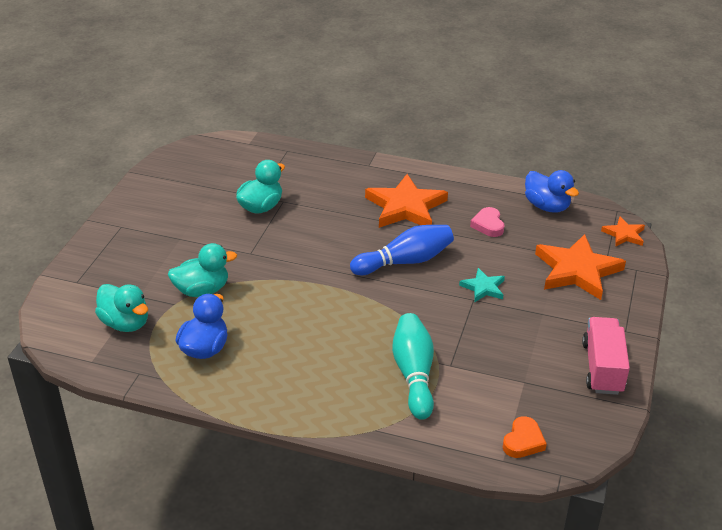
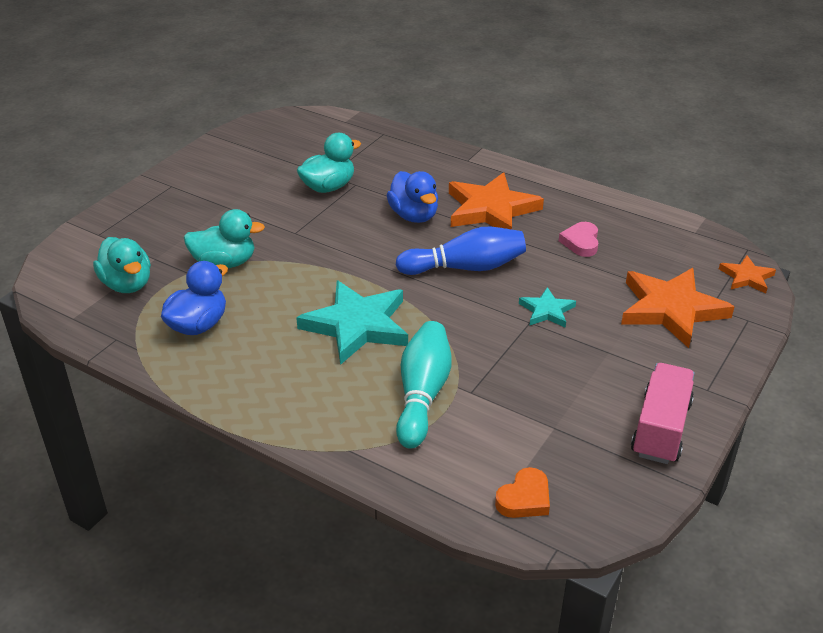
camera: 15 degrees right, 0 degrees up
(337, 326) = (357, 325): none -> turquoise star
(547, 206) = (661, 232): blue duck -> blue duck (414, 216)

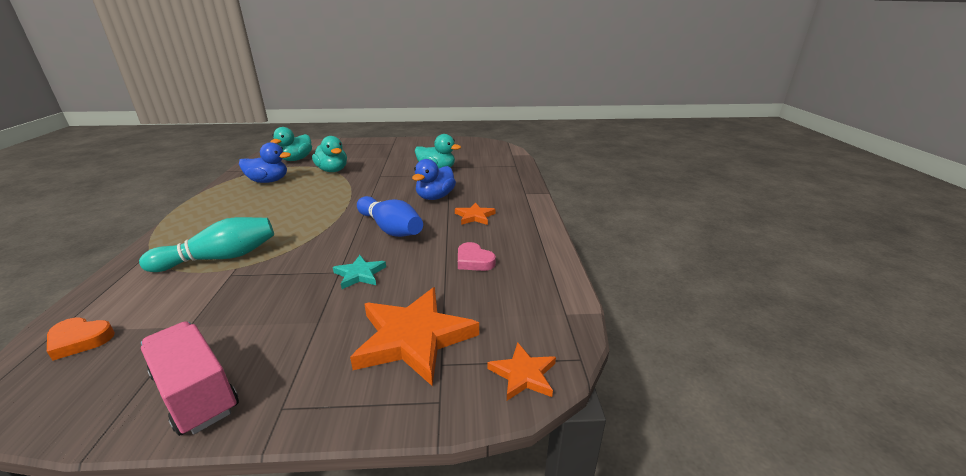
camera: 55 degrees right, 10 degrees down
(357, 325) = (293, 216): turquoise star -> none
(491, 209) = (475, 216): orange star -> orange star, size x0.51
(581, 242) = (474, 261): pink heart -> pink heart turned 105 degrees counterclockwise
(660, 429) = (196, 393): pink truck -> pink truck turned 120 degrees counterclockwise

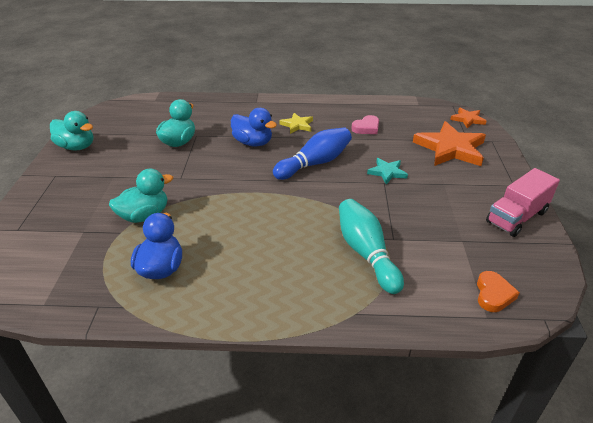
camera: 85 degrees left, 10 degrees up
(296, 159) = (74, 259): turquoise duck -> turquoise duck (77, 147)
(475, 216) = (297, 125): orange star -> yellow star

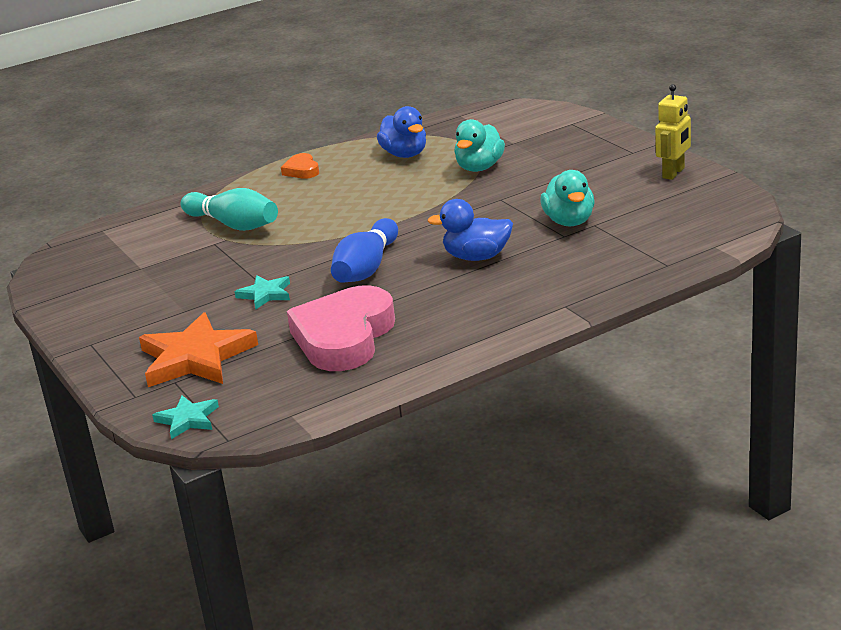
camera: 150 degrees right, 10 degrees down
(77, 147) = (674, 173): turquoise duck -> yellow robot
(297, 125) = (450, 300): yellow star -> none
(366, 128) = (344, 337): pink heart -> pink heart, size x2.25
(468, 119) = (187, 419): orange star -> turquoise star
(493, 294) = (99, 244): orange heart -> orange heart (302, 170)
(516, 217) = (83, 310): pink truck -> none

